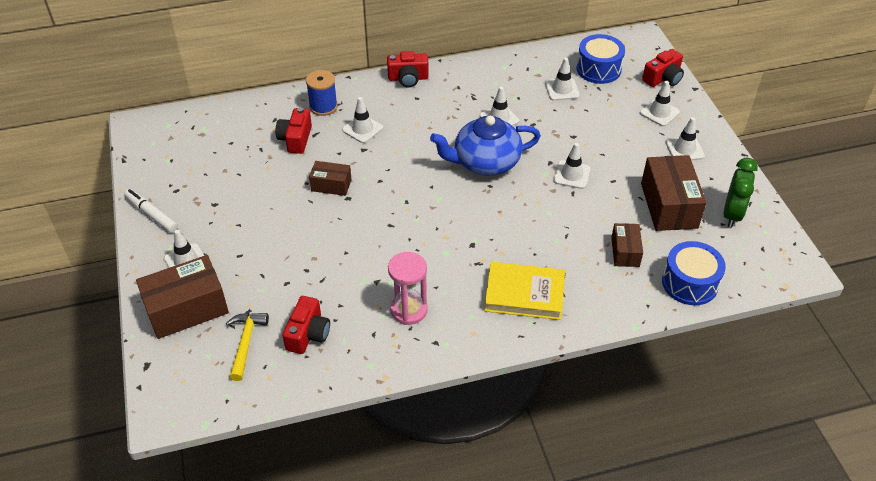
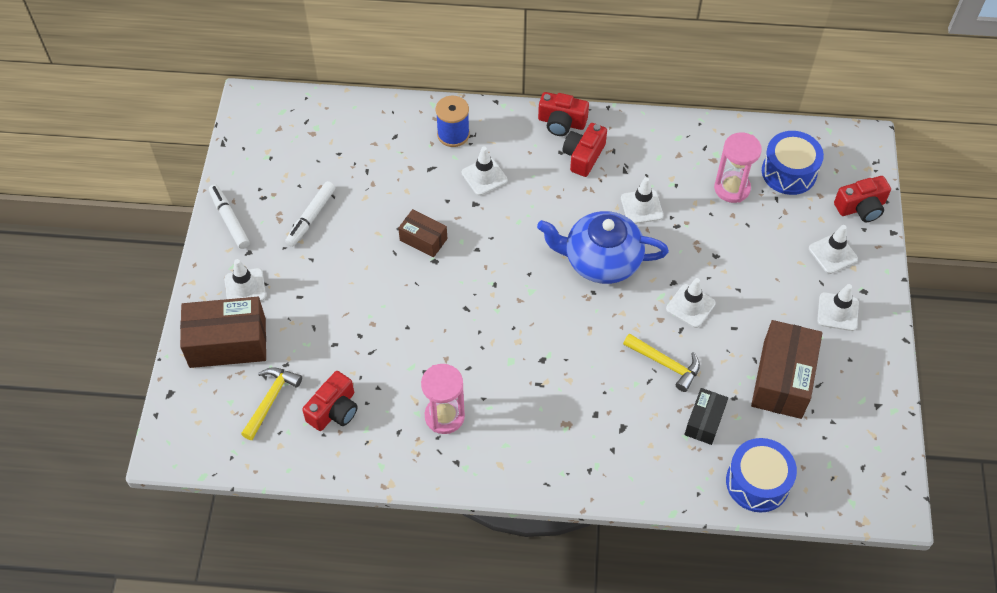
camera: 20 degrees right, 10 degrees up
(226, 194) = (311, 217): none -> white marker
(296, 139) = (408, 169): red camera -> red camera (583, 156)
(524, 294) = (572, 437): yellow book -> none
(562, 89) = (732, 188): white traffic cone -> pink hourglass
(573, 220) = (665, 364): none -> yellow hammer
(625, 252) = (704, 421): brown box -> black box
(732, 214) = (850, 413): green clock -> none

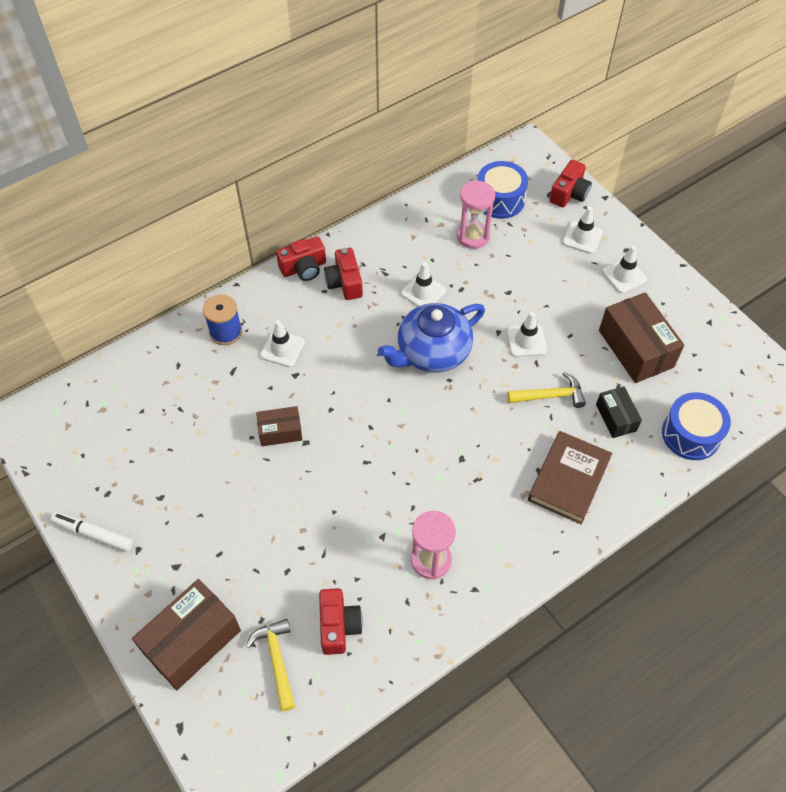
camera: 40 degrees left, 0 degrees up
(245, 287) = (163, 581): white traffic cone -> none
(311, 217) = (167, 480): white marker -> none
(613, 439) = (568, 479): none -> brown book

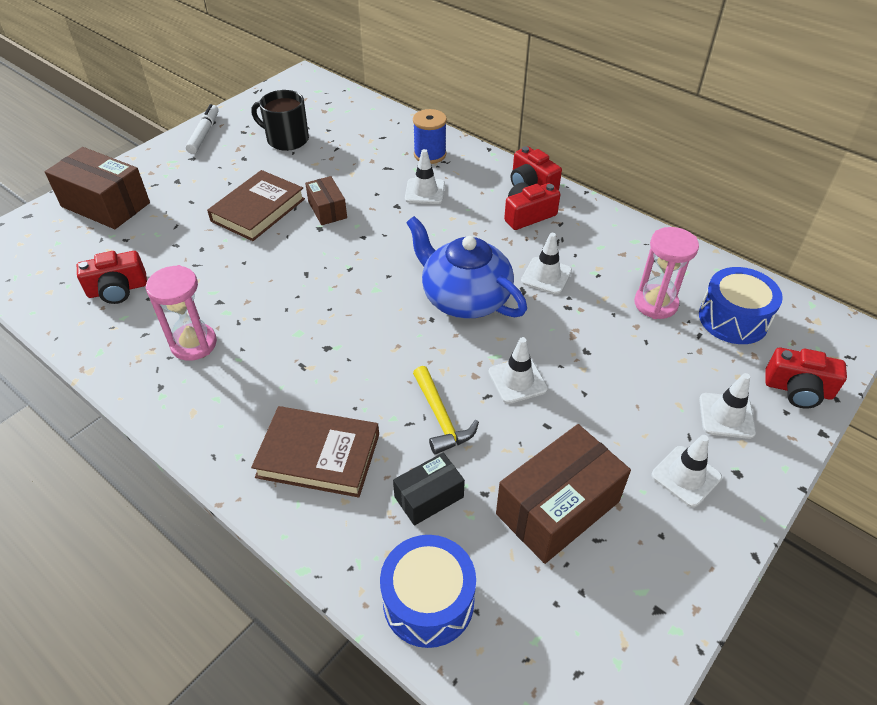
camera: 75 degrees right, 10 degrees down
(143, 452) = (287, 139): none -> black mug
(258, 491) = (258, 210): none -> brown book
(277, 660) = (84, 257): yellow hammer -> none

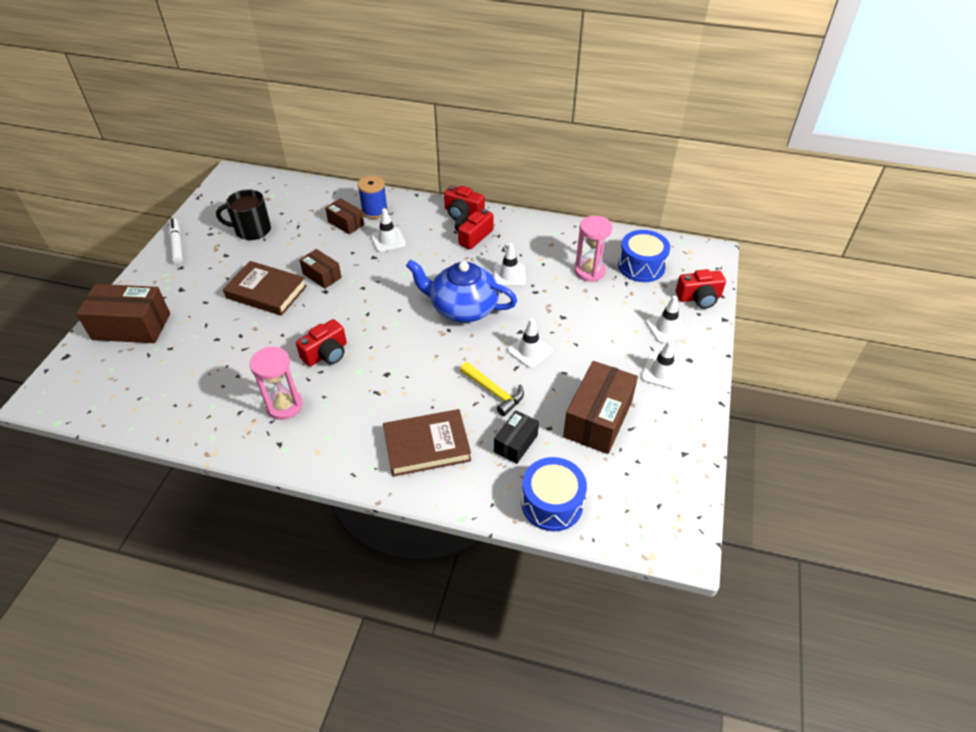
camera: 25 degrees left, 0 degrees up
(118, 289) = (192, 387): red camera -> red camera (326, 353)
(258, 210) = (266, 292): brown book -> brown book turned 75 degrees counterclockwise
(389, 159) = (346, 223): none -> brown box

